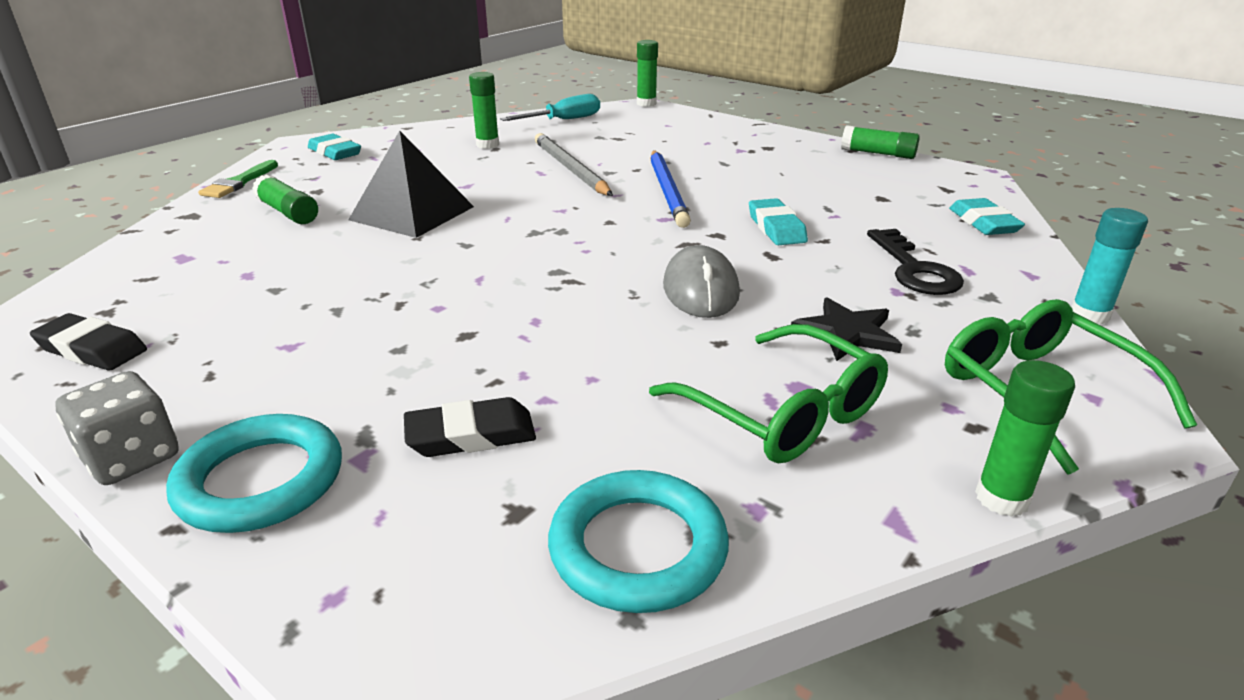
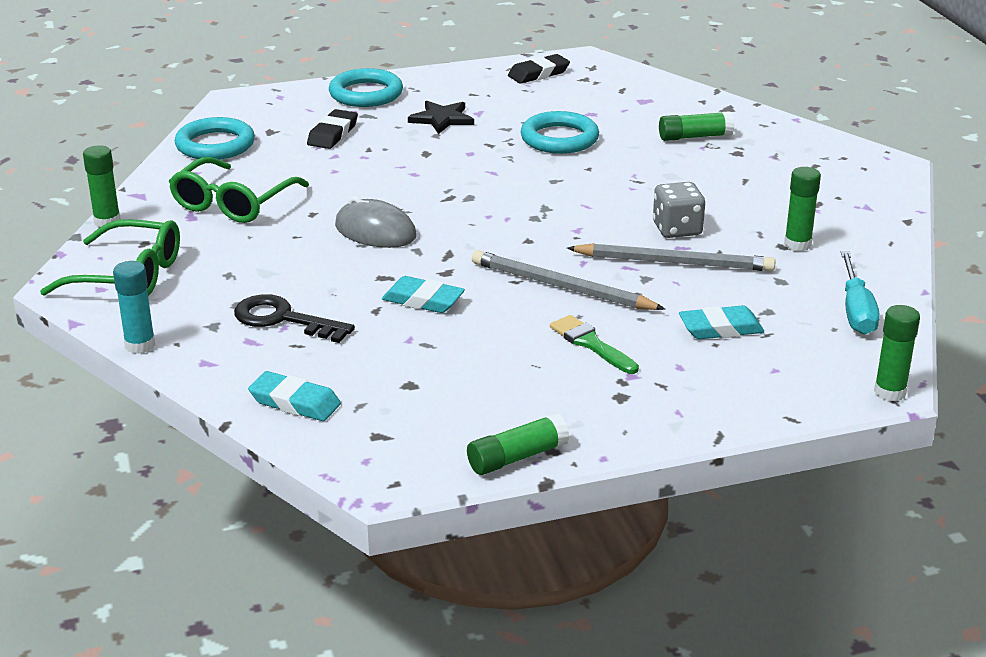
camera: 125 degrees right, 0 degrees up
(132, 458) = (420, 75): grey dice -> grey dice (677, 229)
(239, 182) = (790, 129): green brush -> green brush (591, 344)
(335, 152) = (843, 174): turquoise eraser -> turquoise eraser (720, 328)
(346, 270) = (559, 139): none -> turquoise ring
(412, 213) = (640, 175): black pyramid -> none
(667, 191) = (561, 287): blue pencil -> grey pencil
(781, 412) = (233, 203): green glasses -> green glasses turned 60 degrees counterclockwise
(846, 333) = (260, 253): black star -> black star (442, 119)

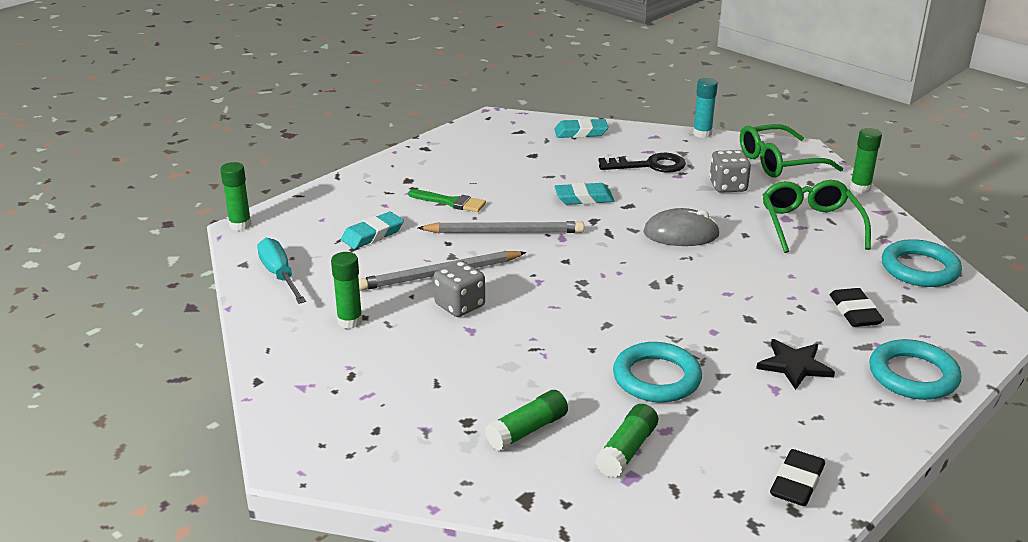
camera: 150 degrees right, 0 degrees up
(239, 265) = (728, 186): none -> grey dice
(517, 457) = (439, 140): green glue stick -> green glue stick (627, 450)

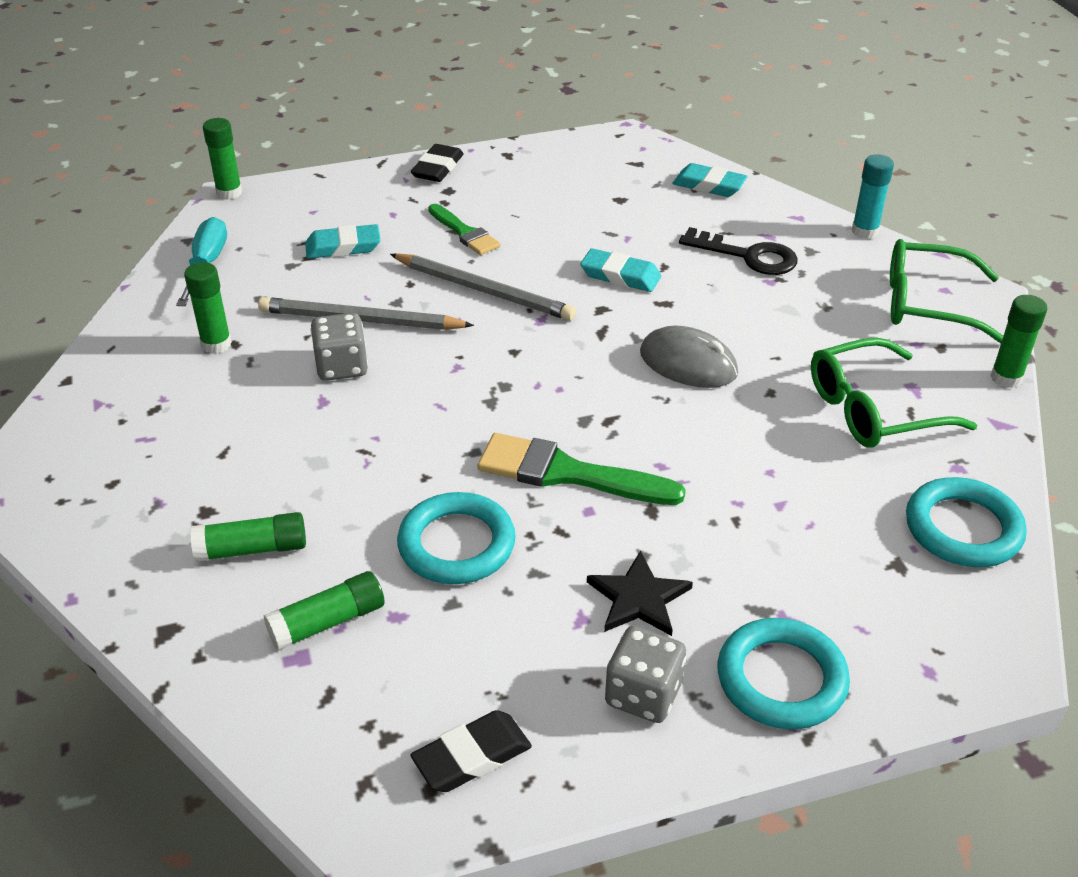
camera: 30 degrees right, 10 degrees up
(679, 316) = (568, 473): none -> green brush
(728, 186) = (820, 317): grey dice -> grey dice (643, 694)
(810, 225) = (874, 409): green glasses -> green glasses turned 135 degrees counterclockwise
(855, 312) = (800, 556): black eraser -> black eraser (438, 168)

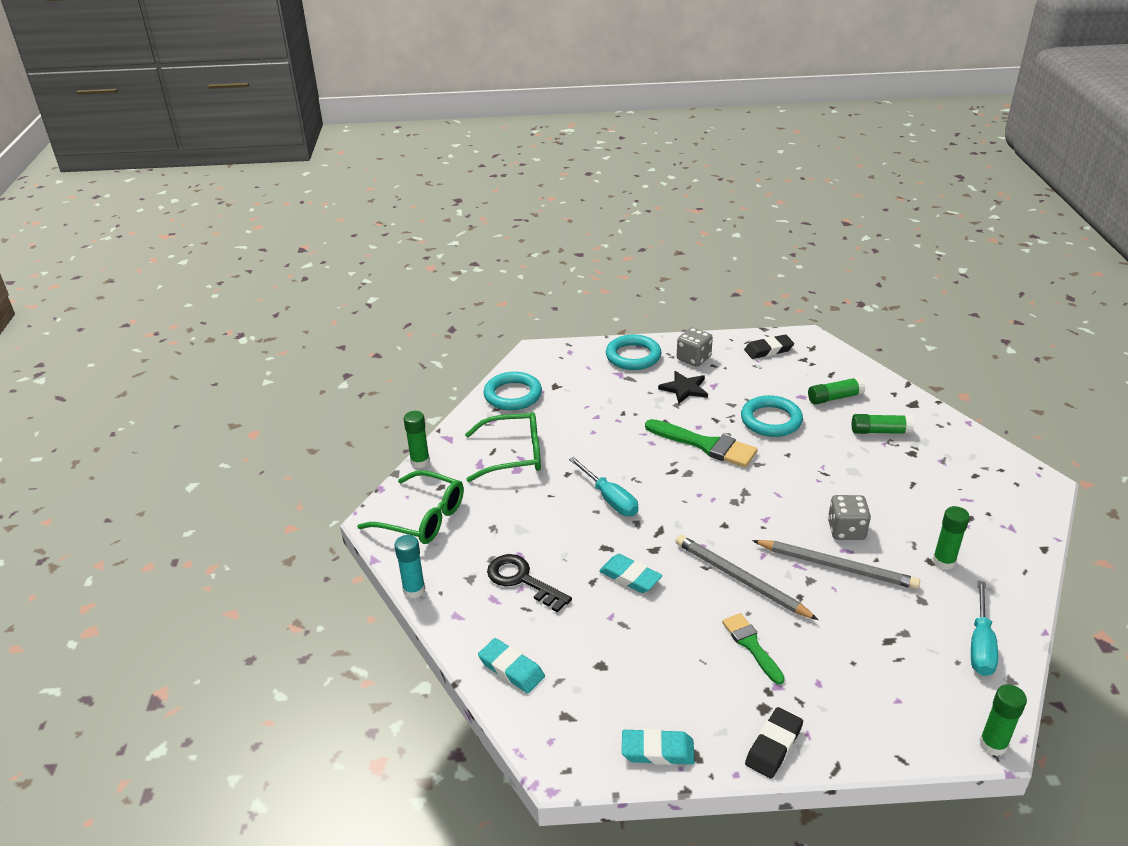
camera: 165 degrees left, 5 degrees down
(343, 247) = (861, 646): turquoise eraser -> turquoise eraser (657, 750)
(688, 363) = (609, 499): grey mouse -> turquoise screwdriver

